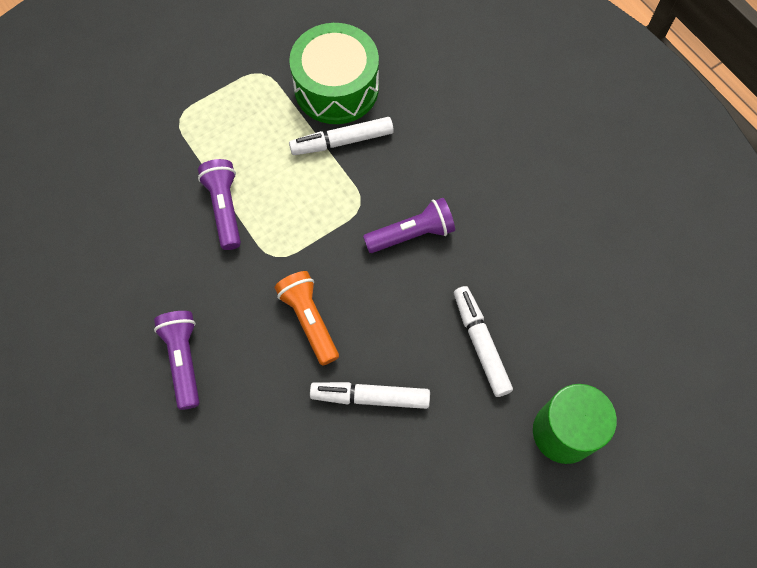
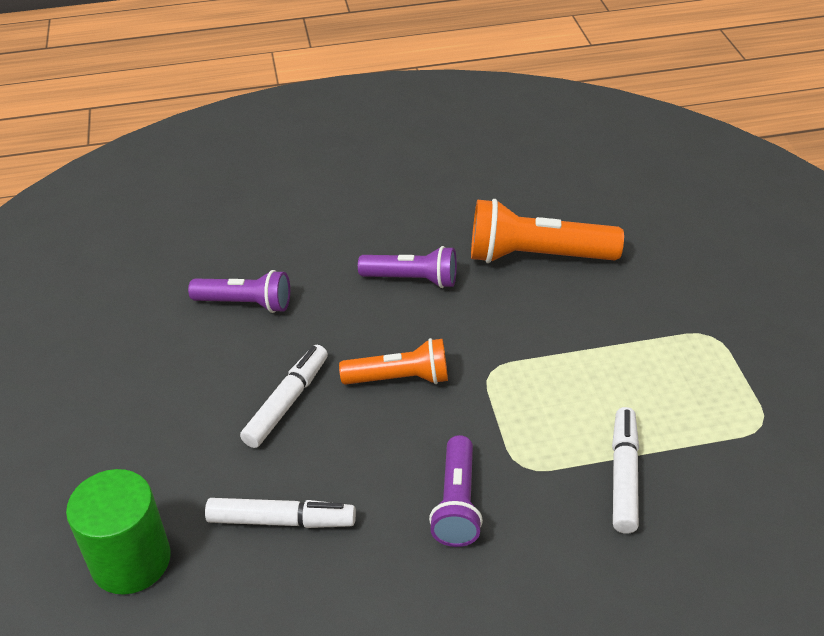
camera: 115 degrees right, 25 degrees down
(119, 267) = (536, 256): none -> orange flashlight
(225, 208) = (571, 345): purple flashlight -> purple flashlight (246, 303)
(336, 88) = (715, 496): green drum -> none

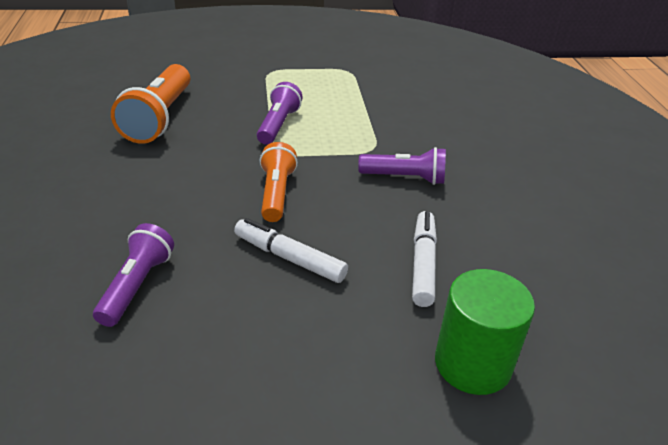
camera: 90 degrees left, 5 degrees down
(412, 279) = (155, 178): purple flashlight -> purple flashlight (278, 125)
(624, 475) = (383, 115): white marker -> none

